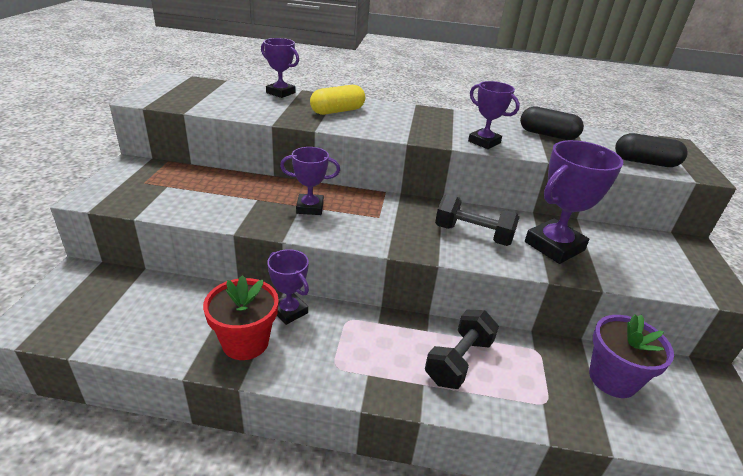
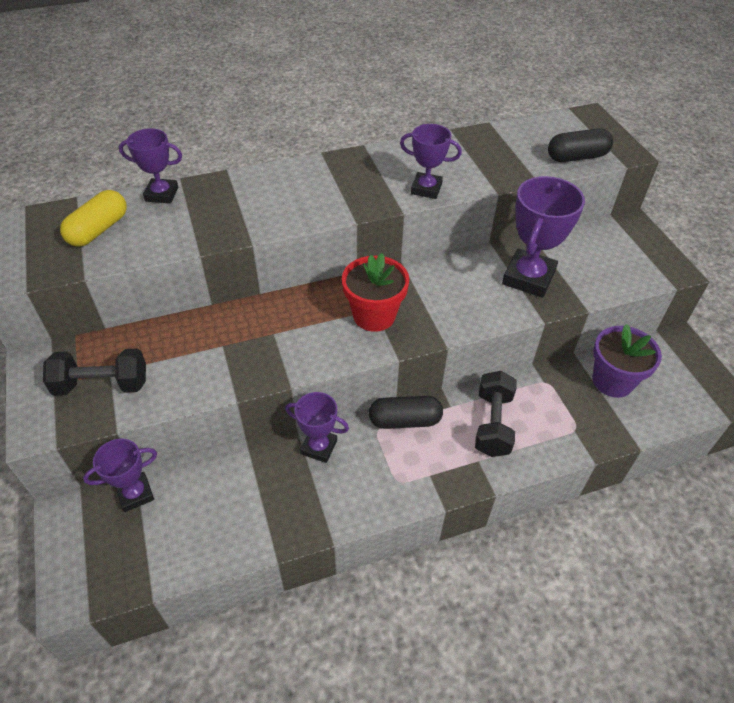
camera: 25 degrees left, 15 degrees up
(245, 342) = (304, 499): red flower pot -> red flower pot (374, 315)
(310, 208) = (284, 332): purple trophy -> purple trophy (135, 494)
(337, 111) = (250, 201): yellow capsule -> yellow capsule (98, 230)
(473, 235) = (455, 296): black dumbbell -> black dumbbell (102, 385)
(547, 135) = (476, 151): black capsule -> black capsule (405, 420)

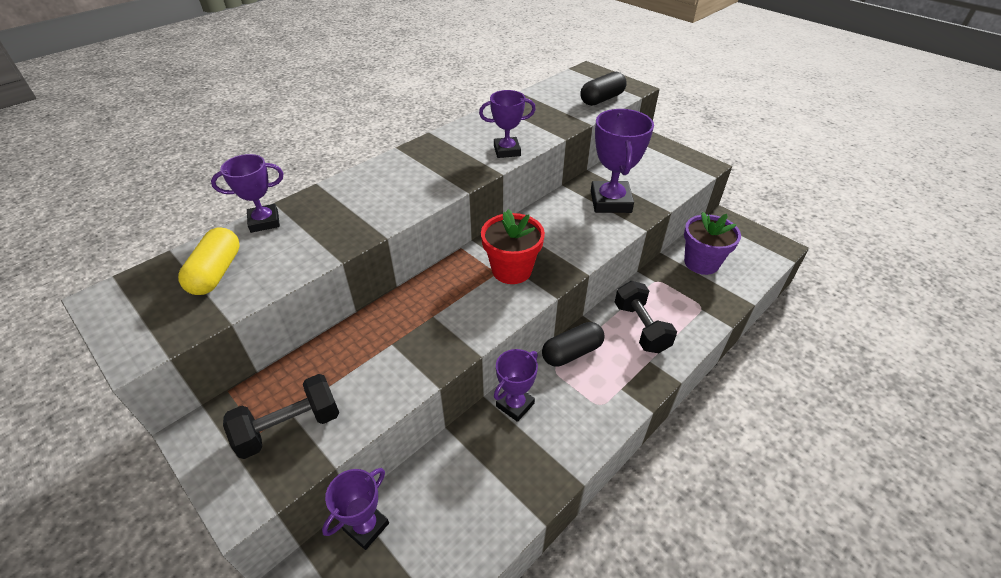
camera: 25 degrees left, 5 degrees down
(319, 447) = (515, 405): purple trophy -> purple trophy turned 45 degrees counterclockwise

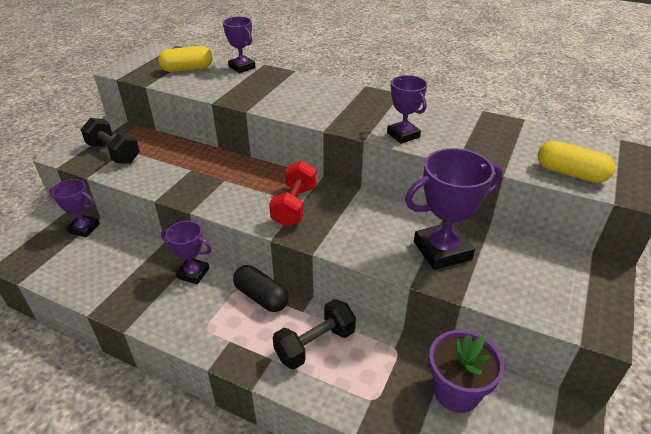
camera: 70 degrees right, 5 degrees down
(511, 270) = (294, 206): red flower pot -> red dumbbell
(602, 99) = (570, 173): black capsule -> yellow capsule

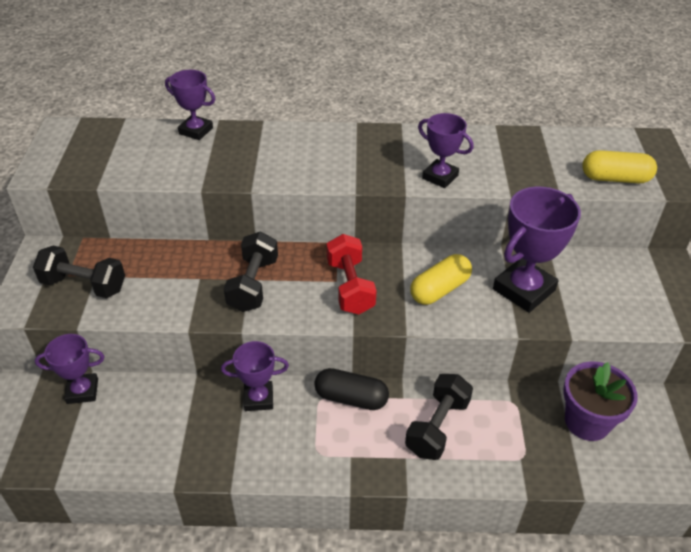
camera: 25 degrees left, 5 degrees up
(187, 69) = (128, 150): yellow capsule -> yellow capsule (439, 289)
(224, 184) = (253, 284): none -> black dumbbell

